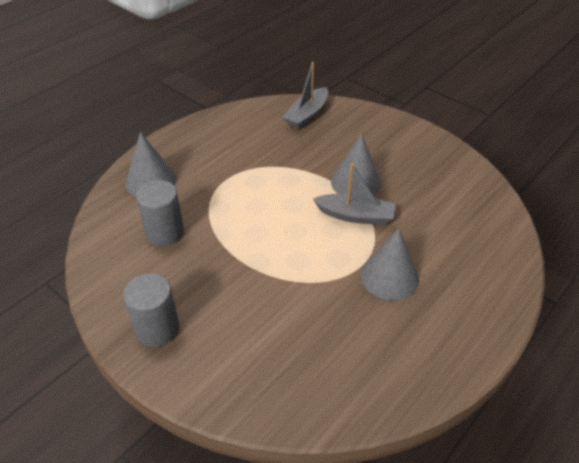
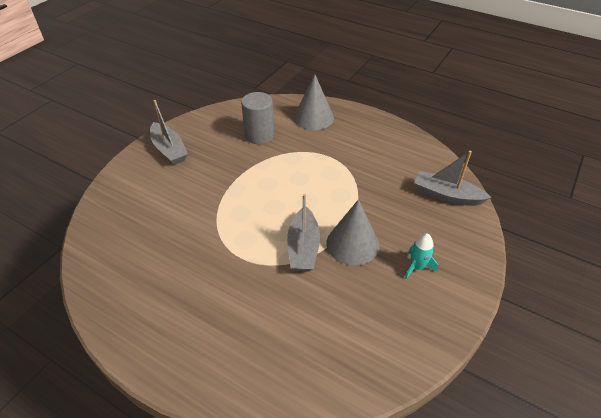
camera: 80 degrees right, 0 degrees up
(157, 328) = (169, 150): grey cylinder -> grey boat
(387, 149) = (417, 267): none -> turquoise rocket
(389, 276) = (227, 279): grey cone -> none

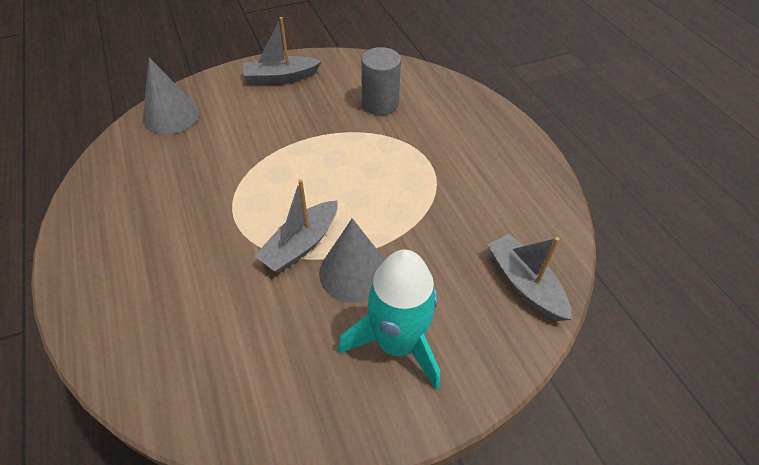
camera: 35 degrees right, 5 degrees up
(169, 150) = (280, 77): grey boat -> grey boat turned 75 degrees clockwise
(313, 117) = (458, 111): grey cone -> grey cone (170, 116)
(417, 267) = (397, 343): turquoise rocket -> turquoise rocket, size x2.14

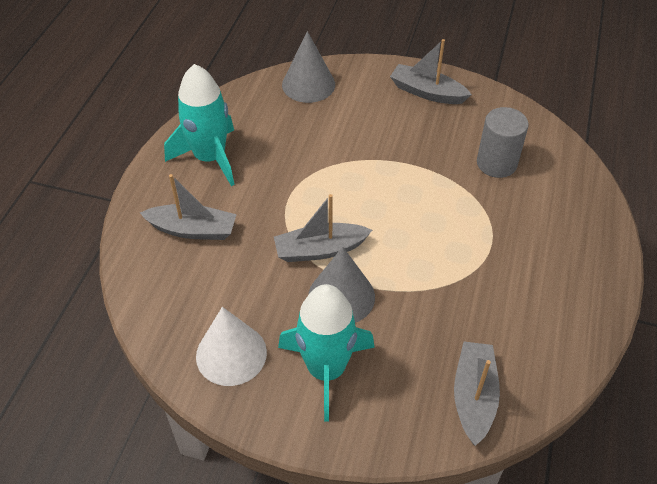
camera: 40 degrees right, 0 degrees up
(123, 223) = (210, 158): none -> turquoise rocket
(160, 299) = (193, 230): none -> grey boat
(300, 390) = (231, 354): none -> white cone

